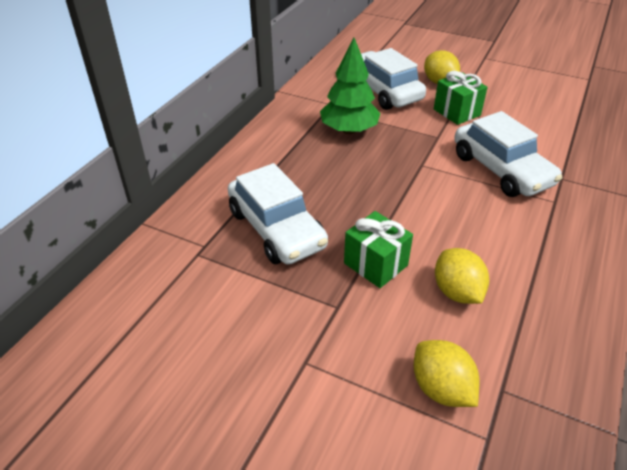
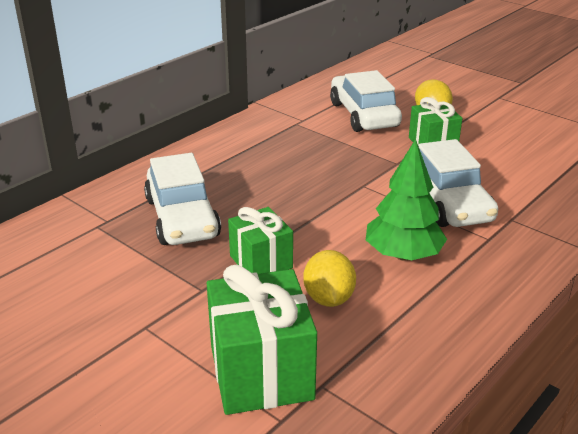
camera: 15 degrees right, 10 degrees down
(349, 130) = (306, 145): green tree -> green tree (403, 255)
(441, 388) = (261, 372): yellow lemon -> green gift

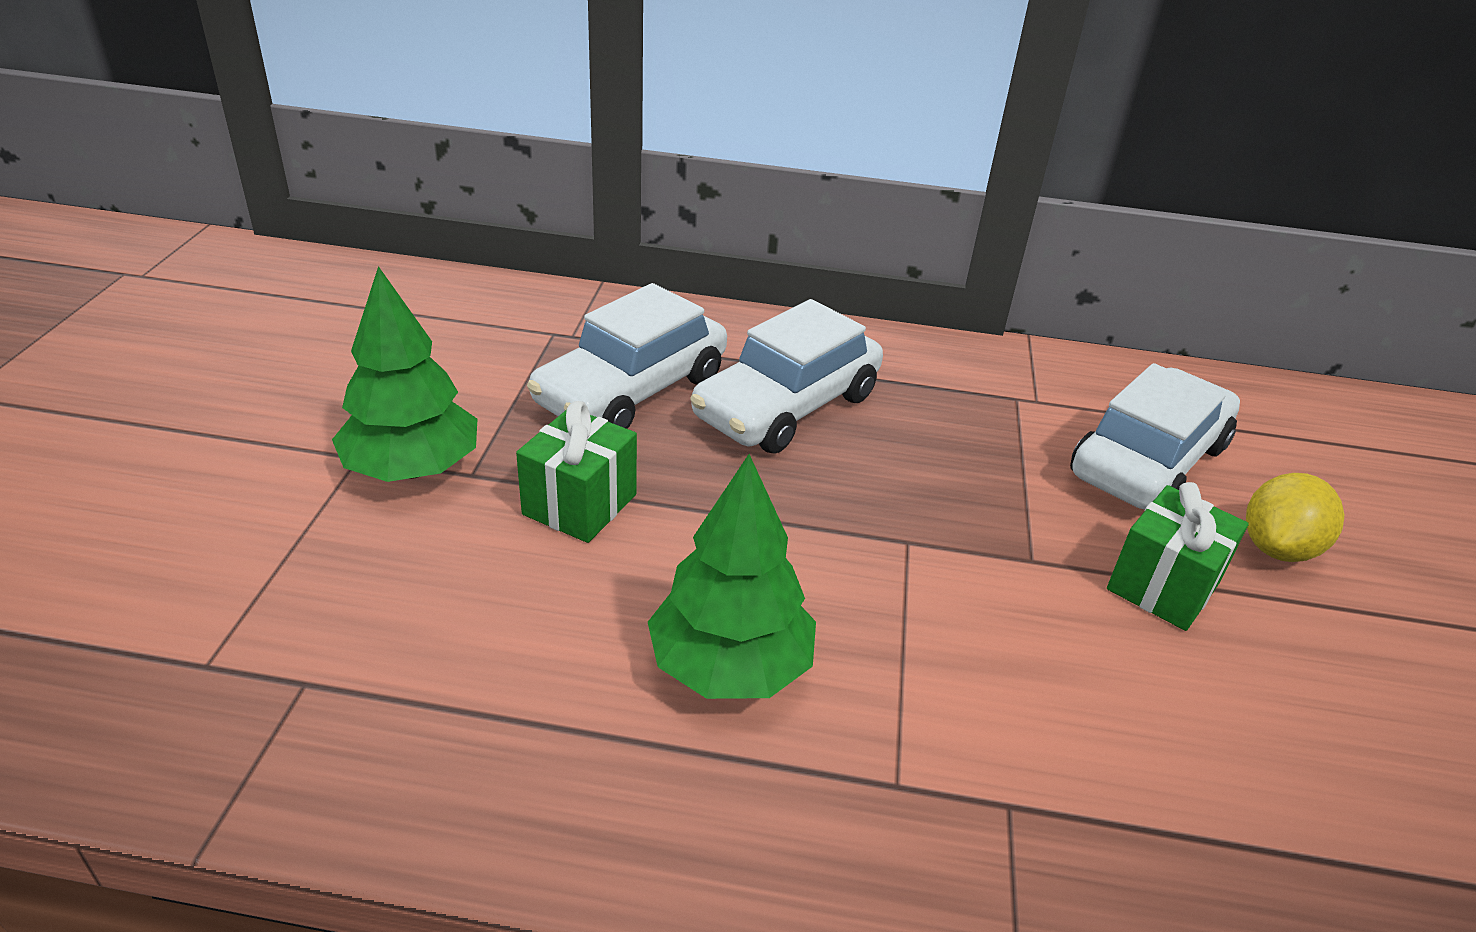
camera: 55 degrees right, 5 degrees up
(177, 309) = (412, 469): none -> green tree
(261, 372) = (307, 603): green gift -> none
(328, 298) = (533, 613): yellow lemon -> none
(447, 202) = (969, 675): white car -> white car (787, 406)

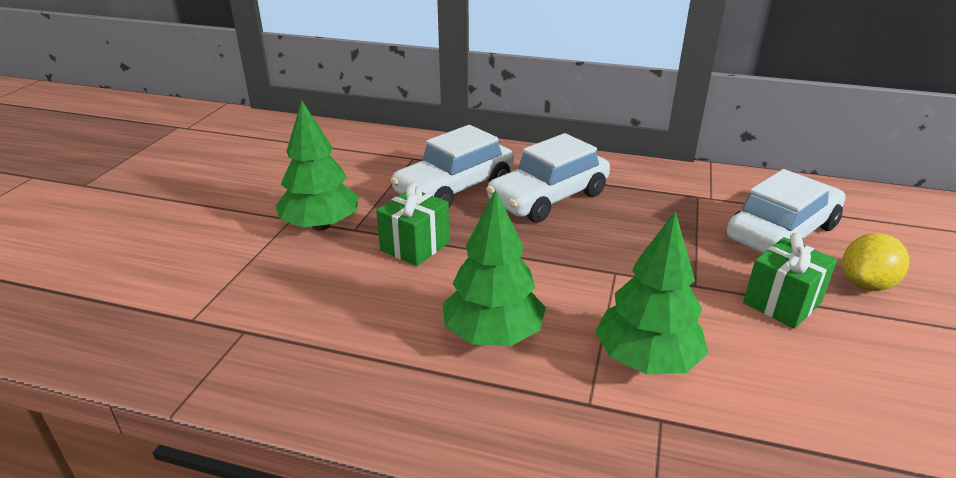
camera: 10 degrees right, 5 degrees down
(975, 699) = (646, 359): none -> green tree

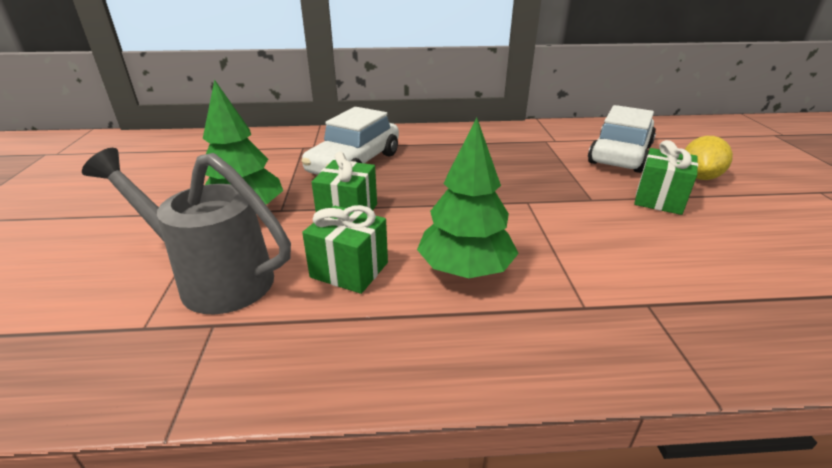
camera: 20 degrees left, 0 degrees up
(263, 288) = (214, 278): none -> grey watering can
(382, 308) = (349, 270): none -> green gift
(548, 198) = (437, 158): white car -> none
(646, 359) = (601, 260): green tree -> none

